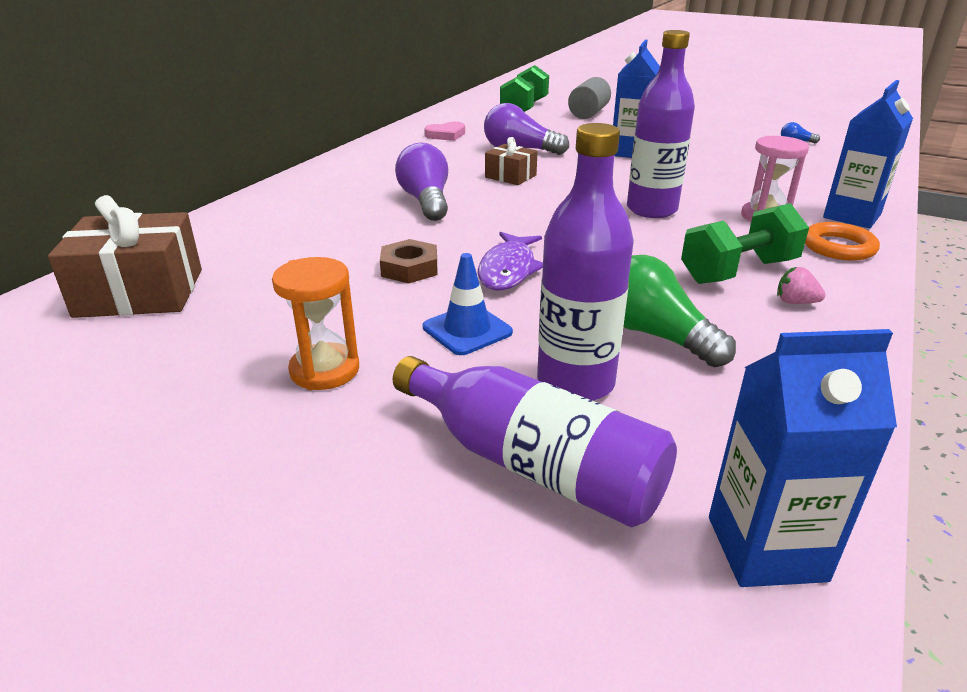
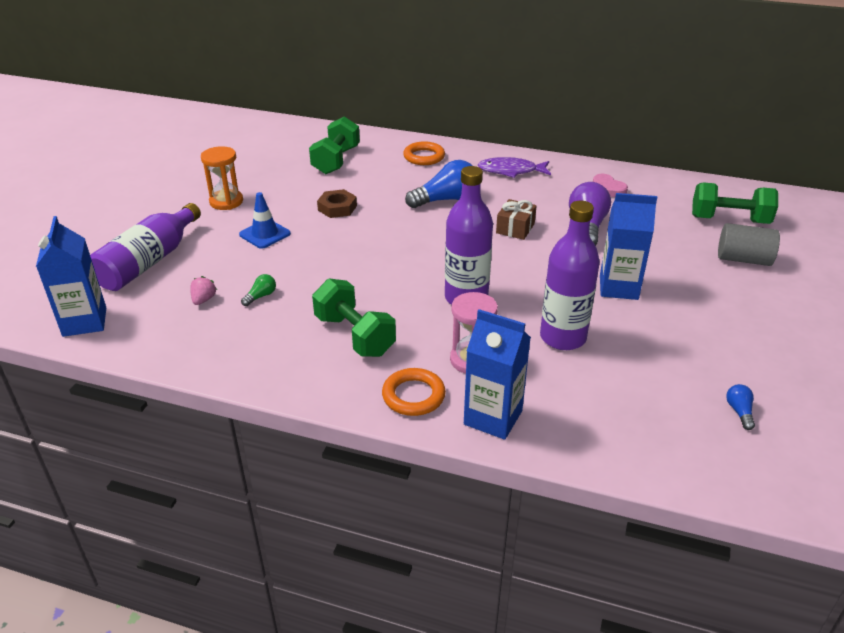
camera: 80 degrees right, 5 degrees up
(140, 292) = (298, 143): brown gift -> none
(247, 262) = (336, 160): none -> green dumbbell
(295, 204) = (424, 157): none -> orange ring
(426, 201) = (446, 200): purple light bulb -> blue light bulb
(508, 270) = (341, 241): purple fish -> purple fish (511, 171)
(575, 383) = (212, 270): purple bottle -> purple bottle (563, 337)
(655, 335) = (261, 296): green light bulb -> green light bulb, size x0.45
(795, 302) = (308, 358): pink strawberry -> pink strawberry (204, 300)

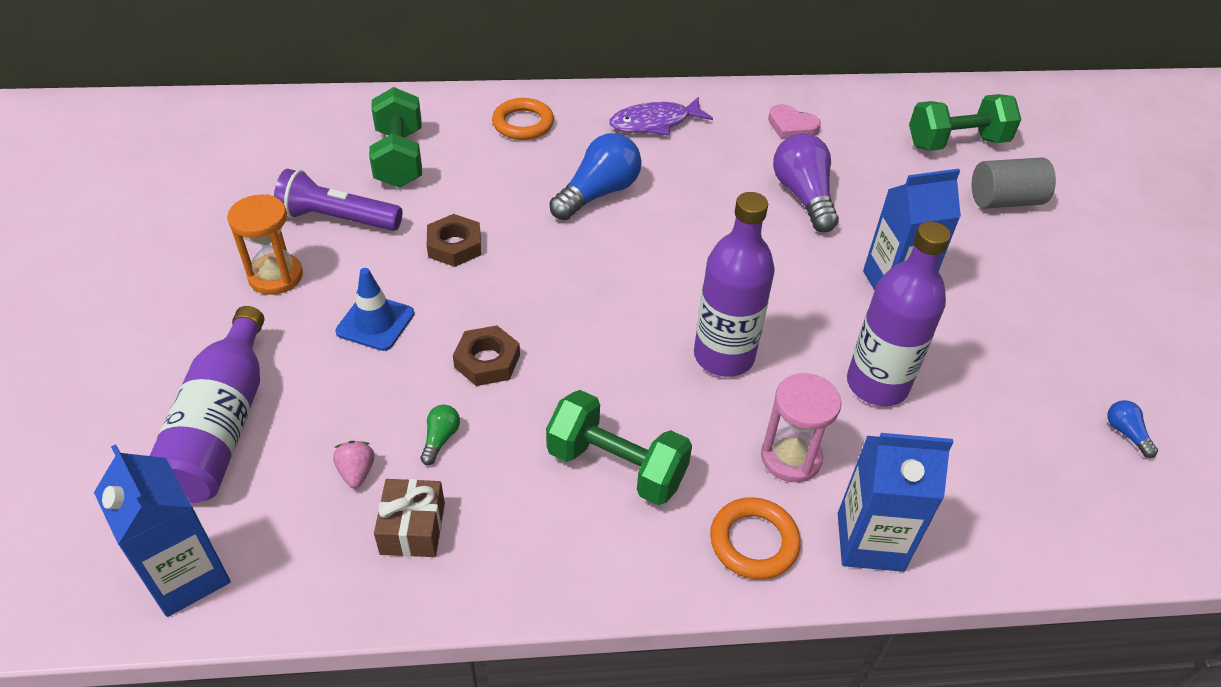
camera: 25 degrees left, 10 degrees up
(279, 182) = (337, 219): none -> purple flashlight
(315, 266) = (487, 361): none -> brown nut
(515, 228) = (717, 220): brown gift -> brown gift (412, 528)

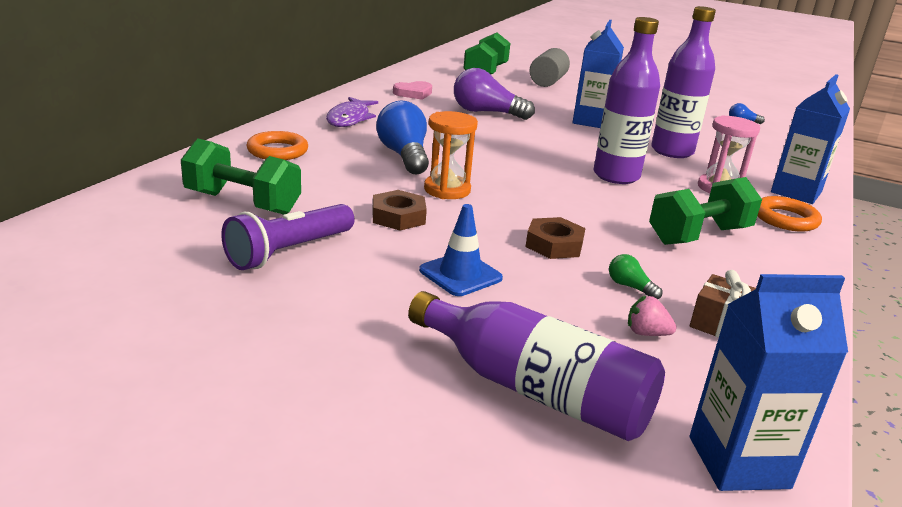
camera: 60 degrees left, 20 degrees down
(276, 276) = (335, 303): orange hourglass -> orange hourglass (447, 190)

